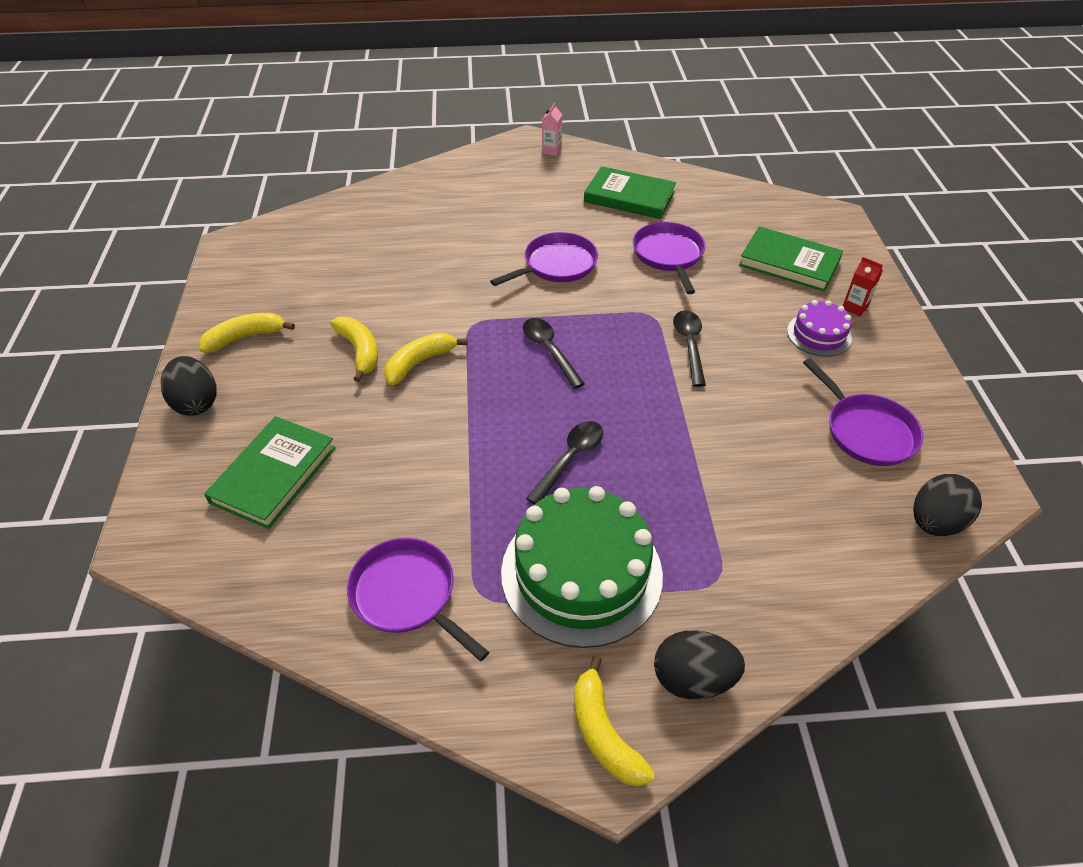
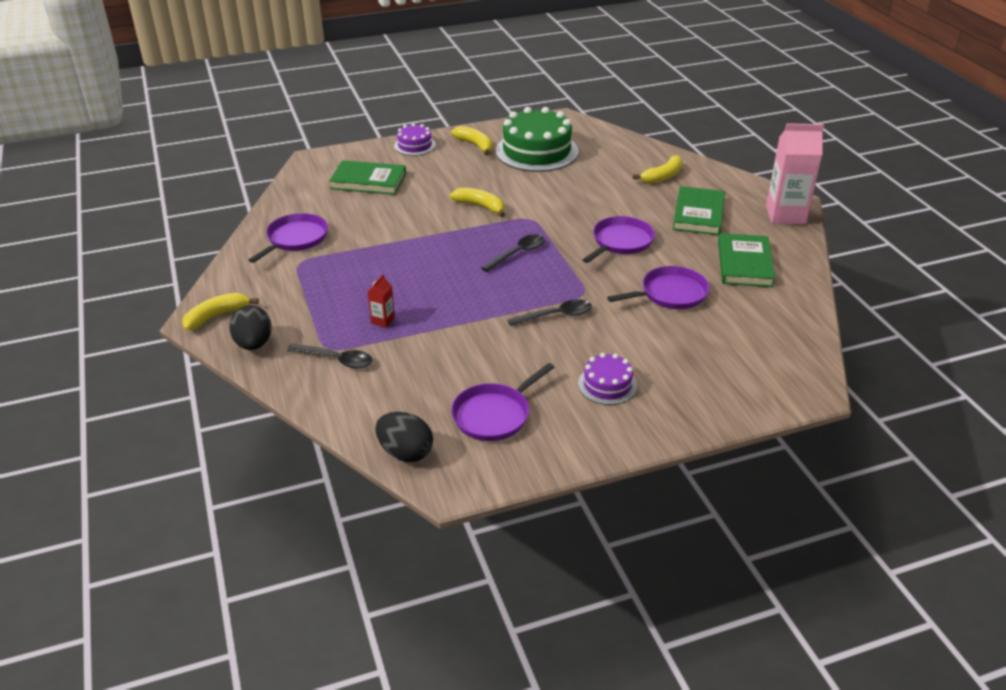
camera: 75 degrees right, 10 degrees down
(196, 403) = (414, 145): black egg -> purple cake
(360, 351) = (481, 184): yellow banana -> yellow banana (663, 176)
(551, 150) = (785, 215): pink carton -> pink carton, size x2.26
(557, 265) = (620, 242): purple pan -> purple pan turned 90 degrees counterclockwise
(570, 459) = (414, 277): black spoon -> black spoon (336, 360)
(581, 573) = (322, 294): green cake -> green cake (536, 151)
(789, 263) = (705, 363): green book -> green book (698, 214)
(855, 307) = (660, 406): red carton -> red carton (383, 320)

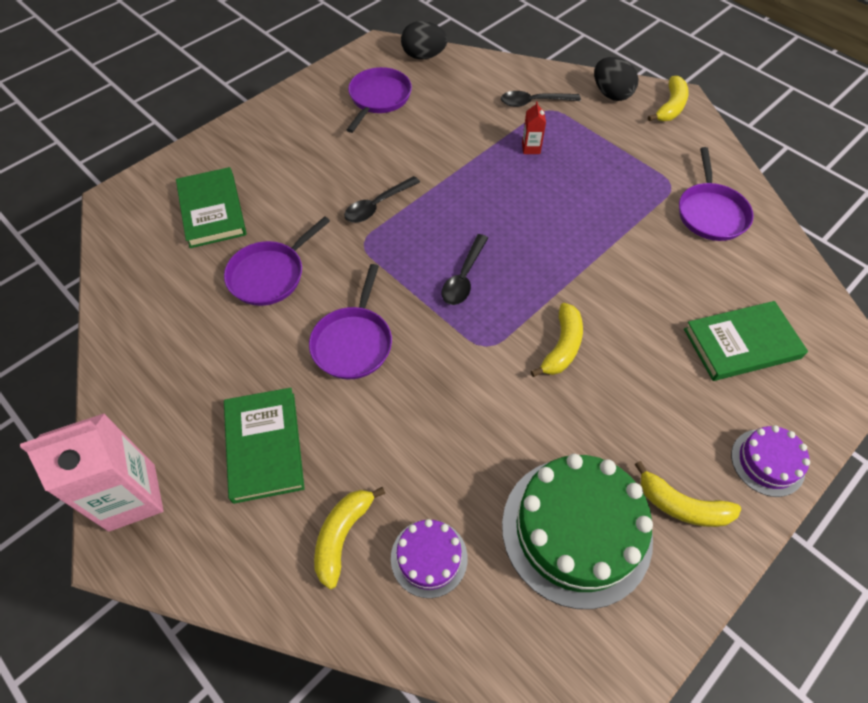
camera: 155 degrees right, 20 degrees up
(480, 206) = (562, 346): yellow banana -> yellow banana turned 75 degrees counterclockwise
(607, 385) = (300, 149): purple cake -> purple cake (429, 558)
(744, 264) = (189, 358): green book -> green book (212, 210)

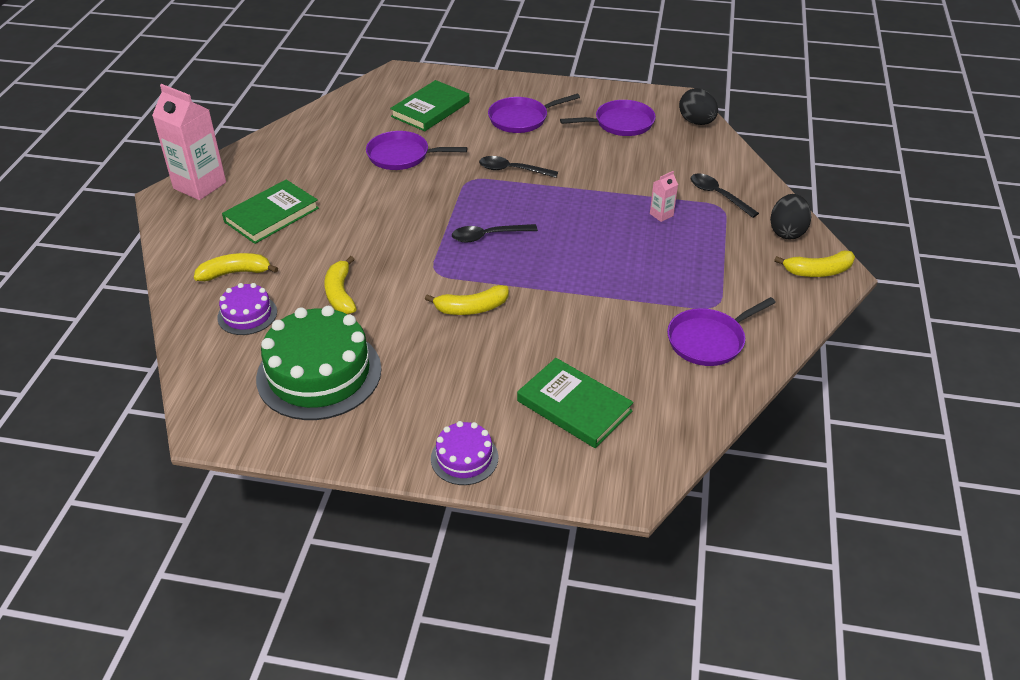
camera: 55 degrees right, 15 degrees down
(353, 343) = (381, 213): purple pan -> purple pan (521, 119)
(531, 148) = (661, 215): red carton -> pink carton
(682, 505) = (383, 421): yellow banana -> yellow banana (340, 294)

